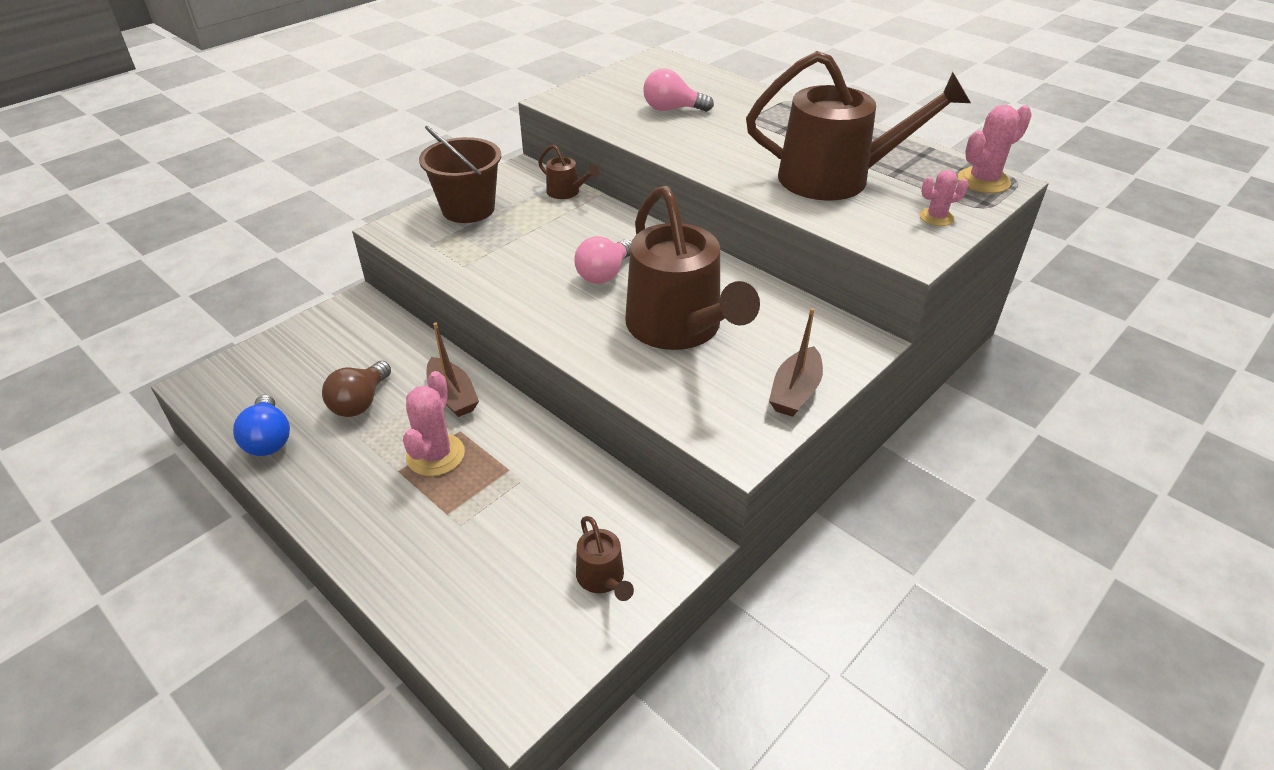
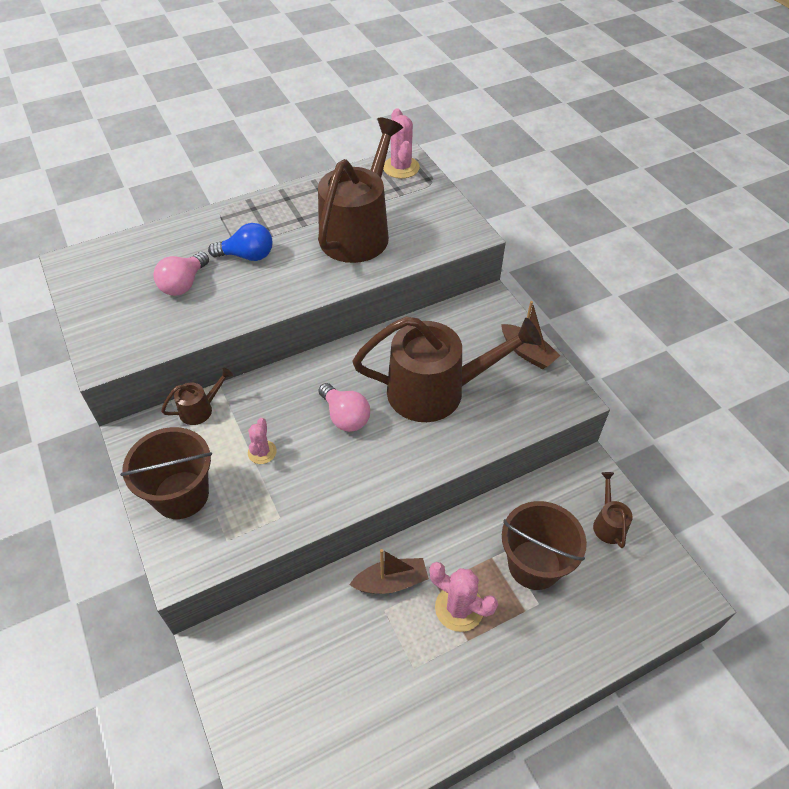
camera: 70 degrees left, 10 degrees up
(269, 439) = (391, 751): blue light bulb -> blue light bulb (247, 256)
(360, 402) = (370, 661): brown light bulb -> none
(512, 510) = (534, 564): none -> brown bucket
(603, 579) = (608, 523): brown watering can -> brown watering can turned 90 degrees counterclockwise
(936, 217) = (434, 206): pink cactus -> pink cactus (262, 452)

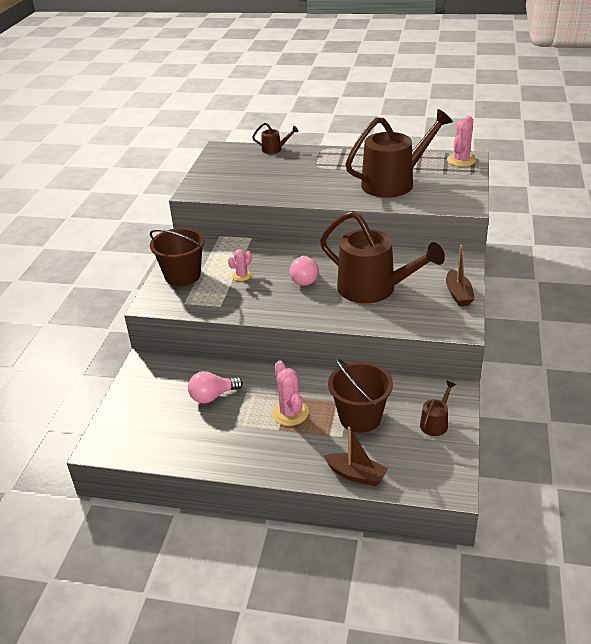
camera: 40 degrees right, 15 degrees down
(184, 284) = (266, 175): pink light bulb -> pink light bulb (213, 396)
(200, 409) = (230, 245): brown watering can -> brown watering can (274, 149)
(247, 256) = (314, 173): blue light bulb -> none
(391, 582) = (264, 382): brown boat -> brown boat (356, 475)

